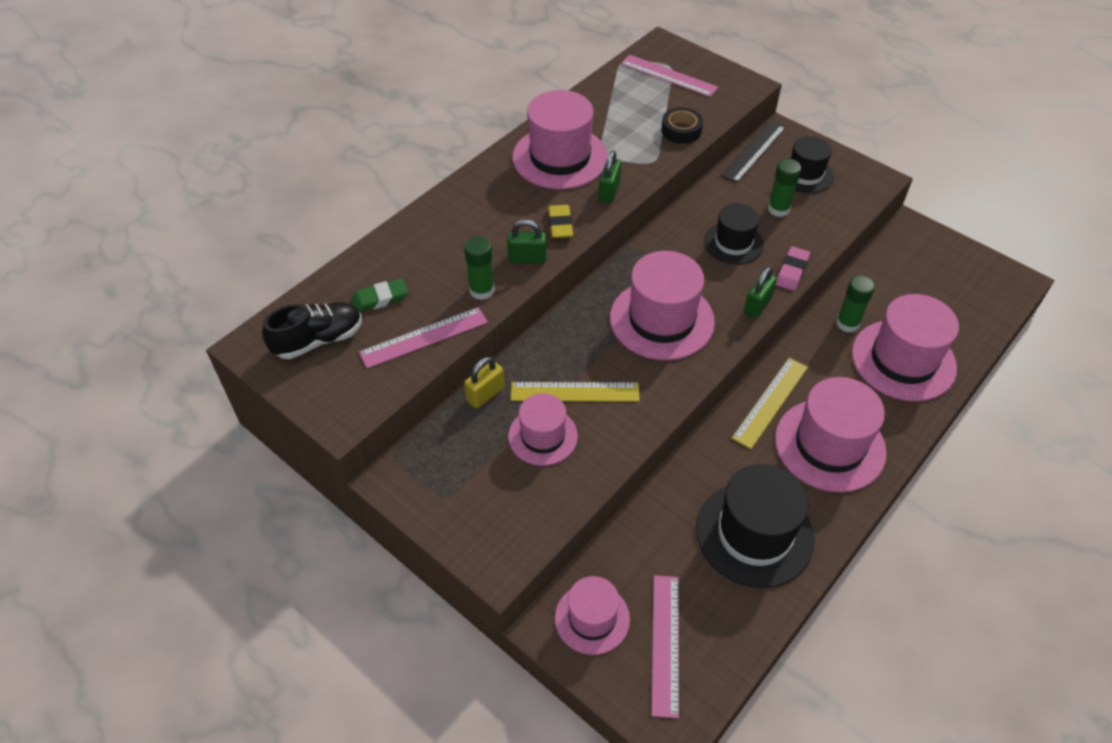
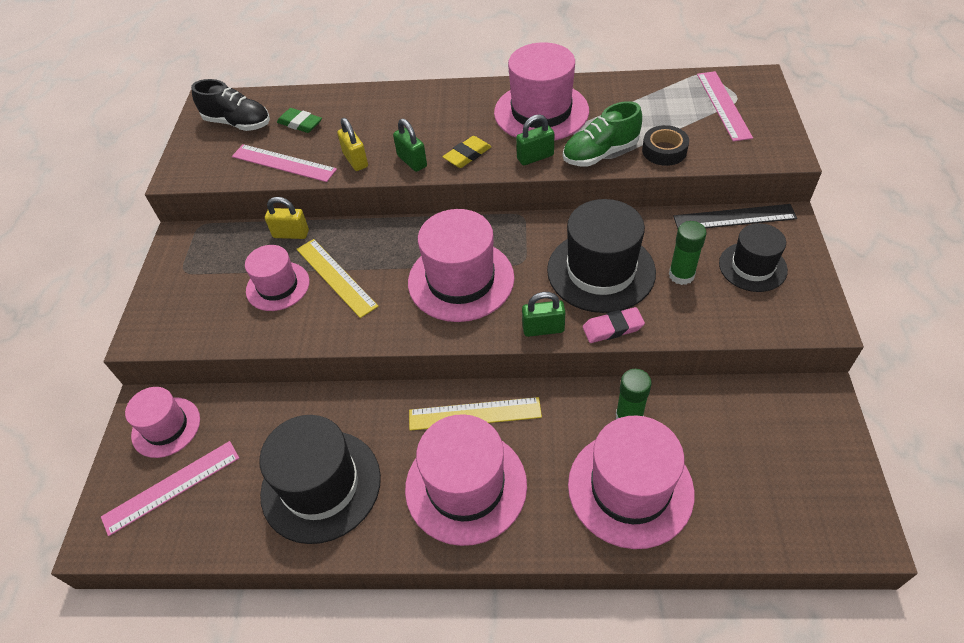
camera: 55 degrees right, 0 degrees up
(481, 290) = (355, 160): green glue stick -> yellow padlock
(646, 160) = (600, 153): none -> green shoe
(733, 243) = (601, 271): black hat -> black hat, size x1.65

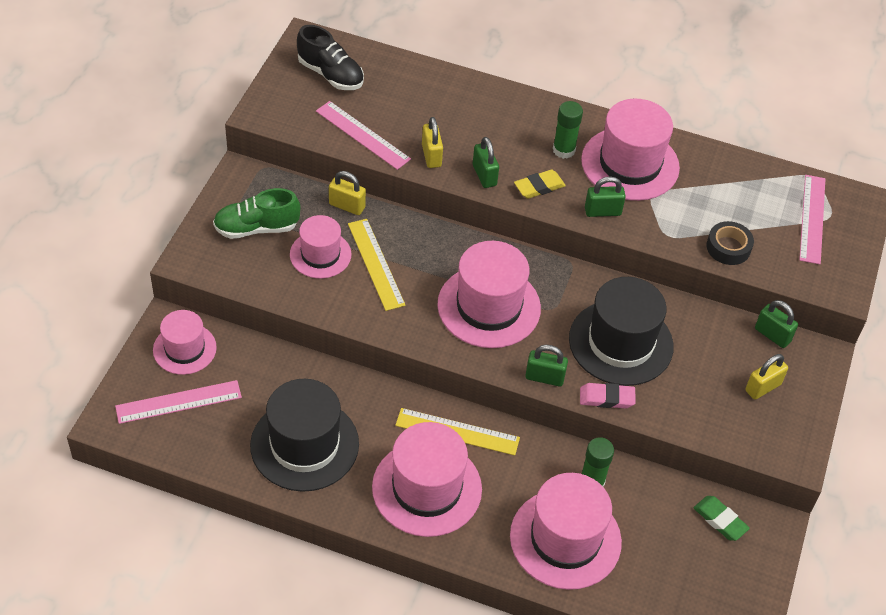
camera: 10 degrees right, 0 degrees up
(300, 124) = (390, 96): green eraser -> green eraser (720, 520)
(600, 153) = (666, 229): green shoe -> green shoe (256, 228)
(681, 275) = (693, 372): green glue stick -> green glue stick (564, 150)
(734, 217) = (772, 335): black ruler -> green padlock
(752, 267) = (763, 387): black hat -> yellow padlock

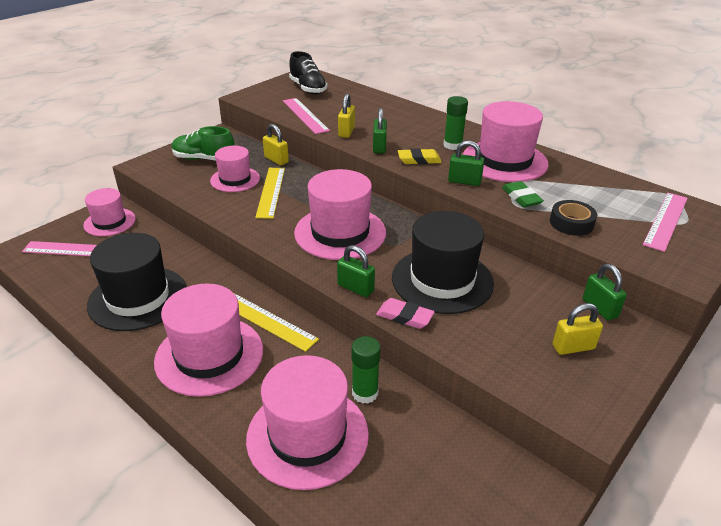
camera: 25 degrees right, 15 degrees down
(720, 520) = (484, 469): green eraser -> green eraser (521, 197)

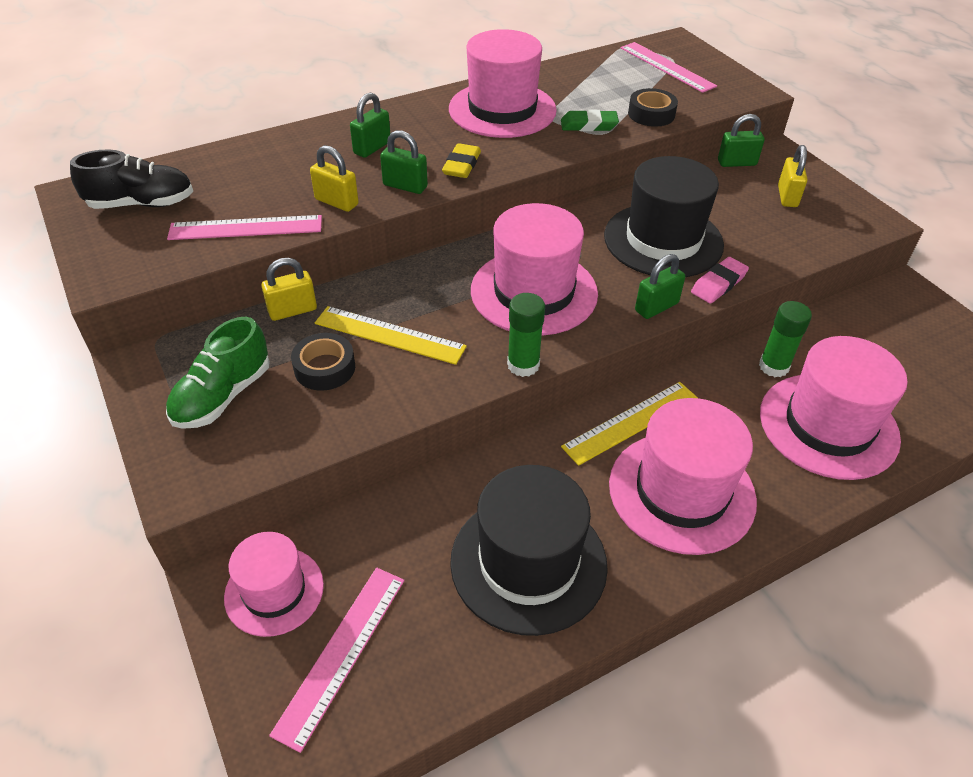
camera: 70 degrees left, 10 degrees up
(235, 179) = (324, 368): pink hat -> black tape
(452, 145) = (440, 131): green glue stick -> green glue stick (523, 365)
(464, 181) = (534, 149): green padlock -> green padlock (372, 148)

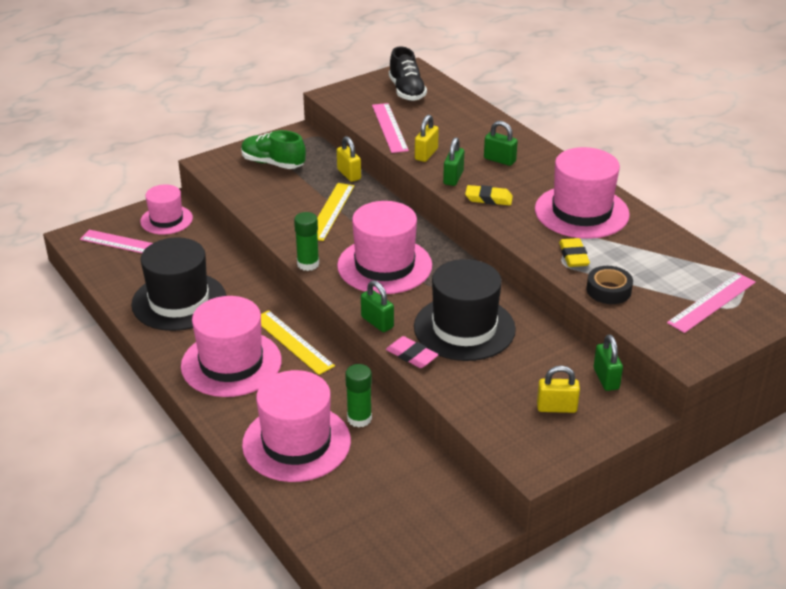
camera: 85 degrees right, 10 degrees down
(324, 368) = (298, 192): black tape -> none
(588, 125) = (573, 256): green eraser -> yellow eraser

